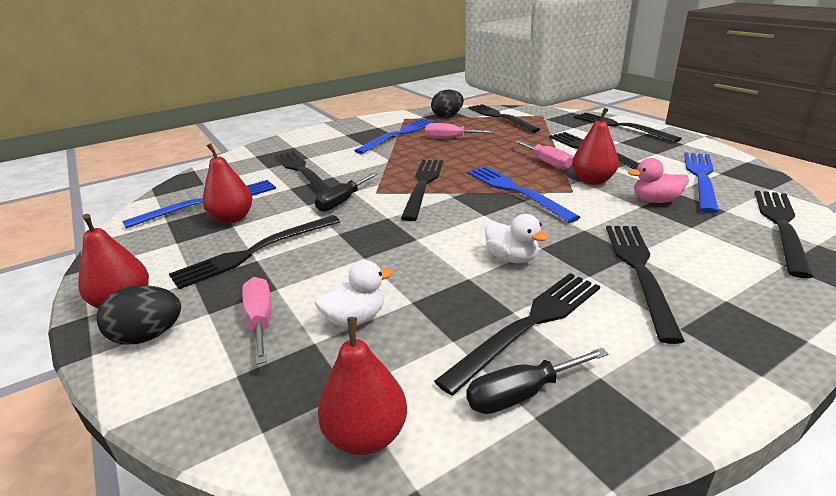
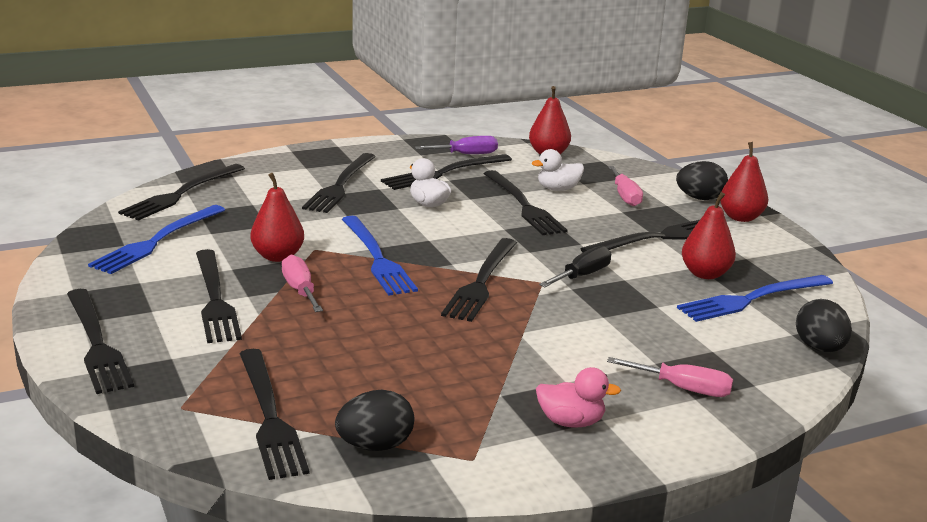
camera: 175 degrees left, 5 degrees down
(193, 177) = (819, 348): none -> black egg
(302, 171) = (653, 333): black fork -> black fork (523, 205)
(399, 135) = (495, 396): blue fork -> none
(450, 138) = (406, 367): pink screwdriver -> pink screwdriver (683, 389)
(521, 394) = (466, 154): black screwdriver -> purple screwdriver
(655, 200) = (246, 227): pink duck -> pink duck (571, 422)

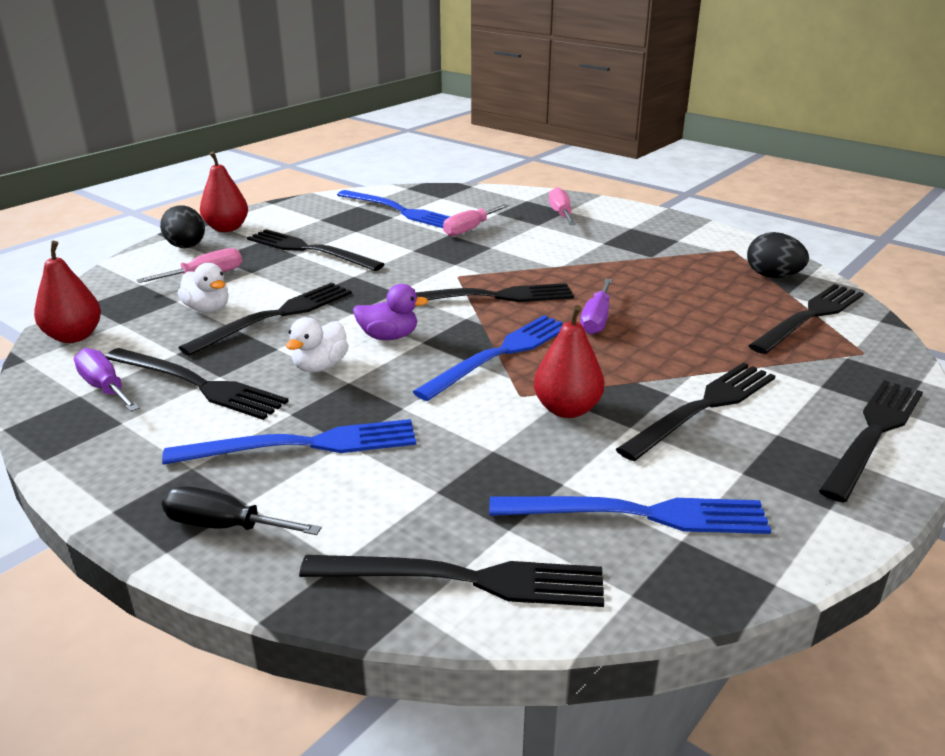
camera: 115 degrees left, 5 degrees up
(300, 290) = (620, 370): pink screwdriver -> pink screwdriver (470, 229)
(340, 185) = (303, 445): black fork -> blue fork
(388, 310) = (596, 320): none -> purple screwdriver
(449, 231) = (389, 337): none -> purple duck
(571, 422) = (649, 234): pink duck -> none
(582, 275) = (425, 264): black screwdriver -> black screwdriver (224, 526)
(705, 274) = (370, 227): red pear -> none
(819, 348) = (454, 190): black egg -> none

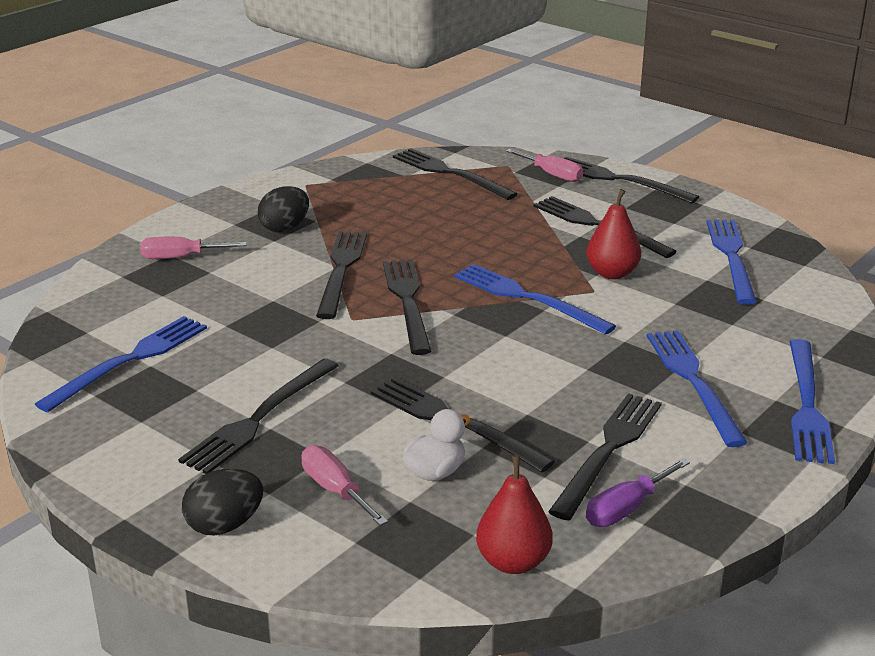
camera: 90 degrees left, 0 degrees up
(224, 526) = (807, 405): black screwdriver -> blue fork
(227, 228) = (155, 499): red pear -> none
(320, 366) = (562, 385): white duck -> none
(389, 337) = (497, 352): purple duck -> none
(464, 579) = (817, 313): black fork -> black fork (341, 270)
(470, 229) = (214, 312): pink screwdriver -> pink screwdriver (552, 175)
(596, 320) = (457, 254): purple screwdriver -> none
(772, 276) = (370, 176): black egg -> black egg (285, 228)

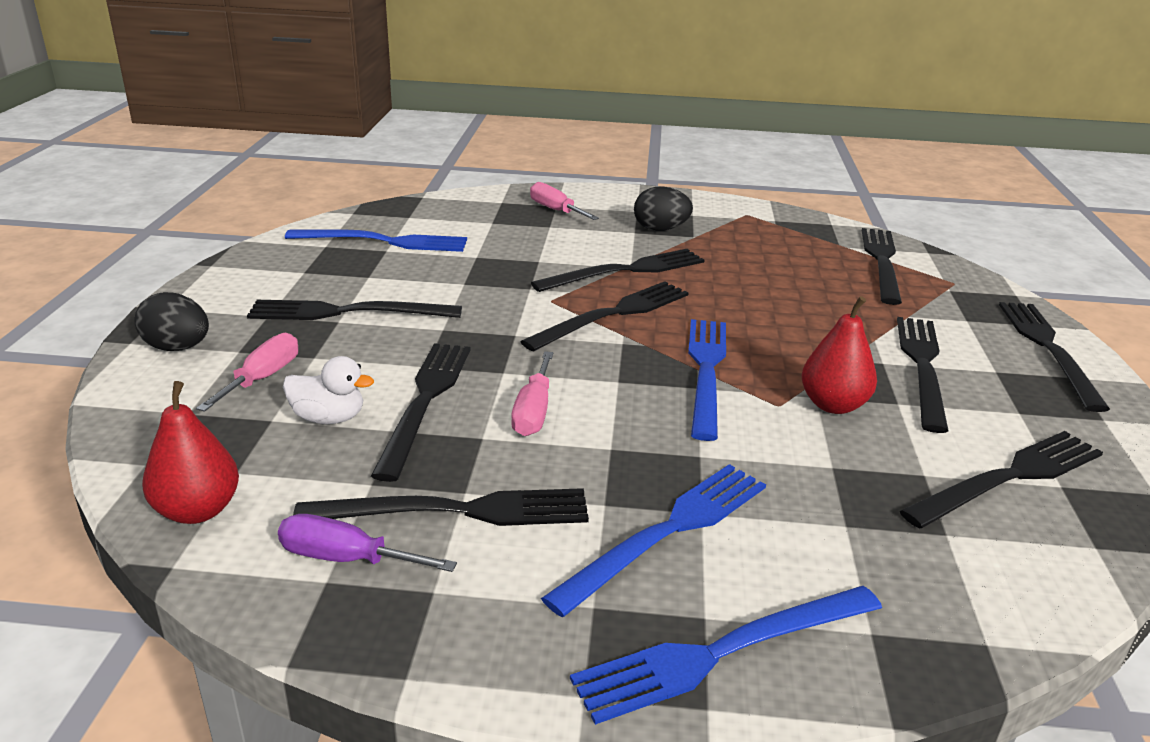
camera: 55 degrees right, 0 degrees up
(552, 175) = (981, 309): pink screwdriver -> pink screwdriver (533, 412)
(731, 257) = (1009, 478): blue fork -> black fork

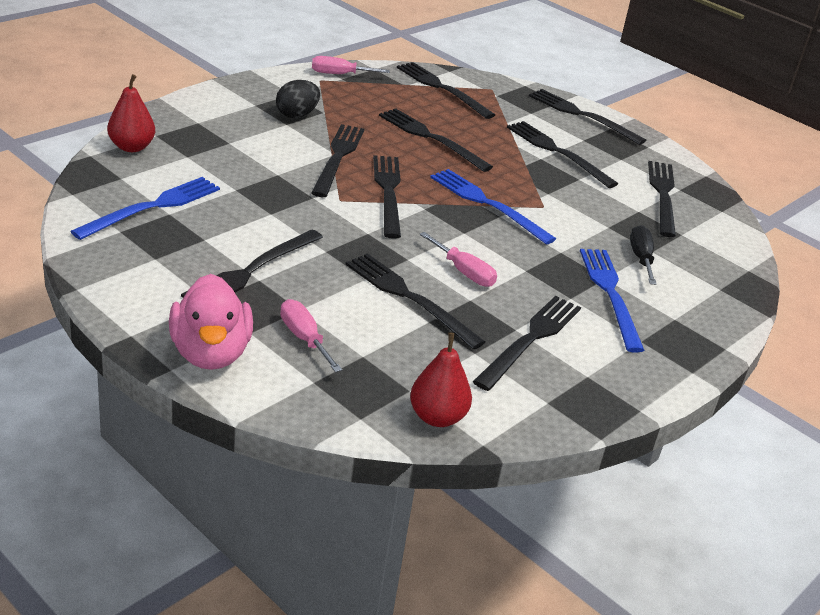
camera: 55 degrees left, 5 degrees up
(178, 348) = (210, 353): black egg -> pink duck
(329, 418) = (387, 336): white duck -> none
(346, 559) = (536, 388): purple screwdriver -> none
(556, 210) = (206, 127): pink screwdriver -> pink screwdriver (339, 74)
(722, 652) = (699, 327): blue fork -> none
(769, 294) = (431, 138): none -> black fork
(807, 522) = (641, 258): none -> black screwdriver
(833, 405) = (561, 194): red pear -> red pear (131, 147)

